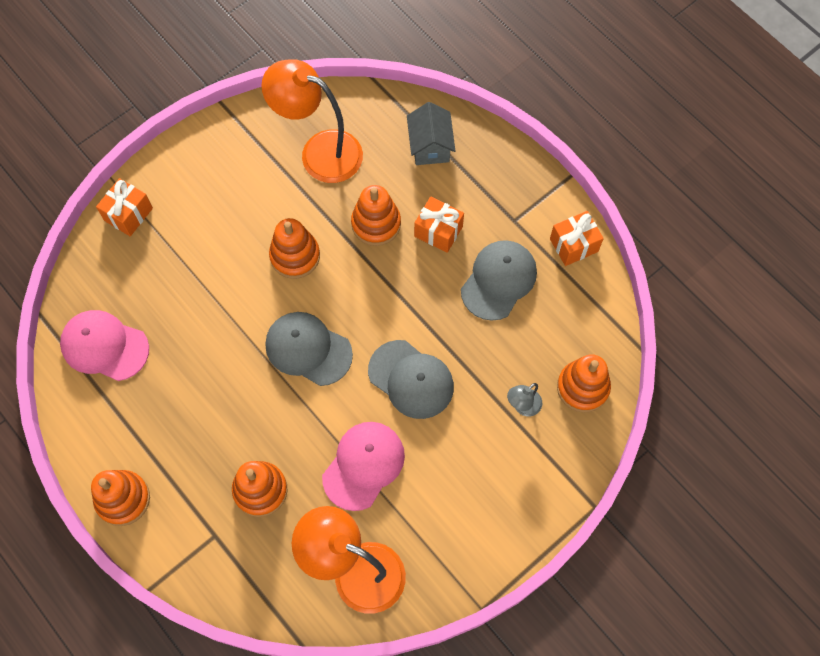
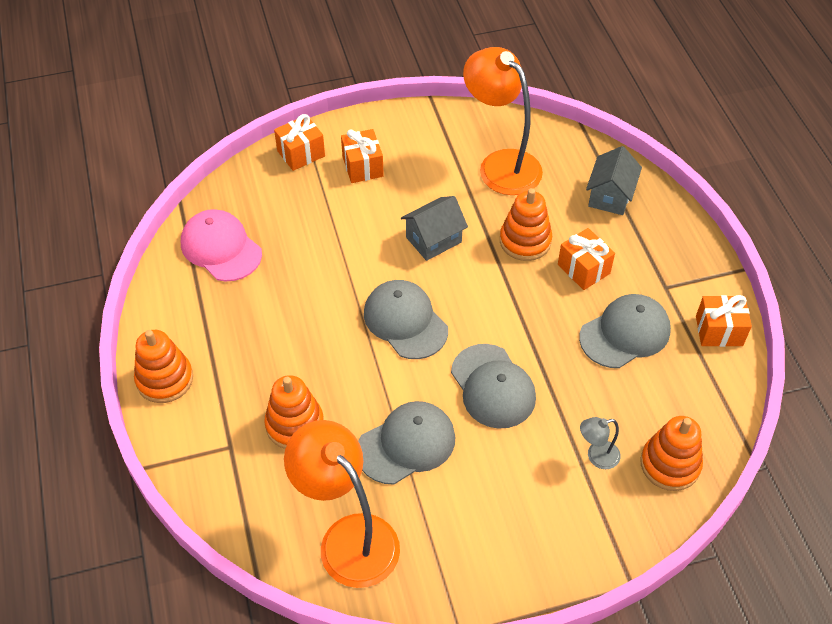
camera: 25 degrees right, 15 degrees down
(194, 205) = (363, 166): none -> orange gift
(295, 256) = (433, 239): orange stacking toy -> grey house
(363, 465) = (406, 444): pink cap -> grey cap

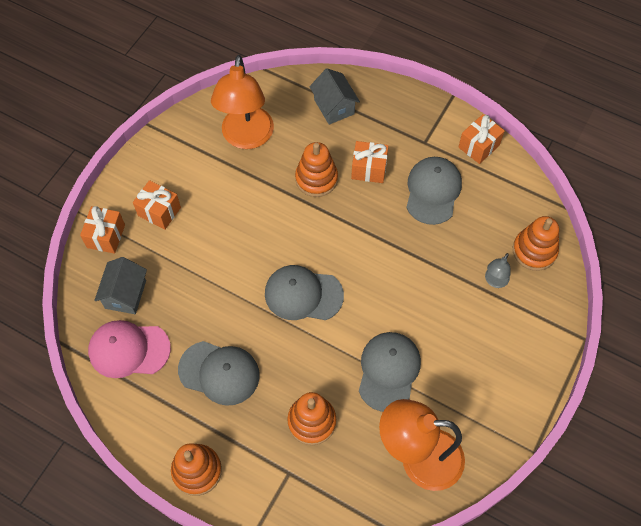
camera: 45 degrees left, 10 degrees up
(433, 239) = (261, 225): grey house -> grey house (125, 294)
(493, 386) = (397, 290): grey cap -> grey cap (219, 372)
(501, 164) = (246, 138): orange lamp -> orange lamp turned 90 degrees counterclockwise

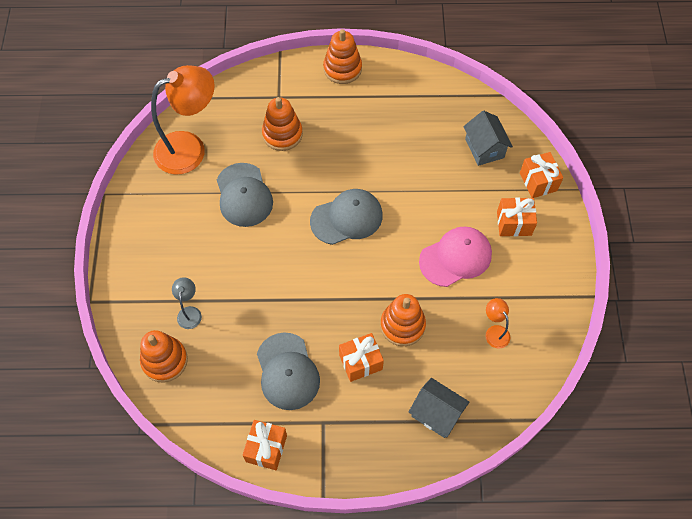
camera: 150 degrees right, 0 degrees up
(129, 350) = (449, 114): pink cap -> pink cap (455, 257)
(219, 372) = (371, 132): grey cap -> none
(246, 138) = (494, 332): orange lamp -> orange lamp, size x0.43

